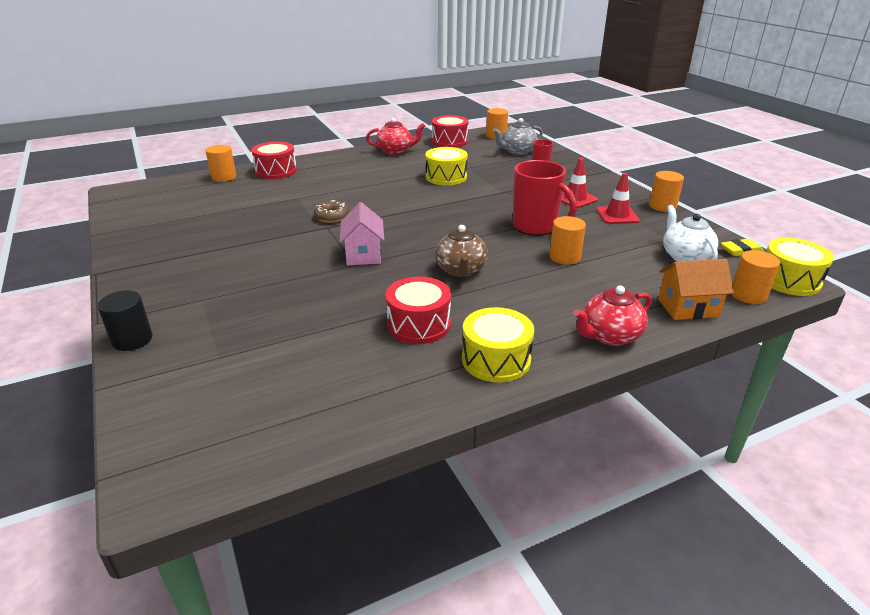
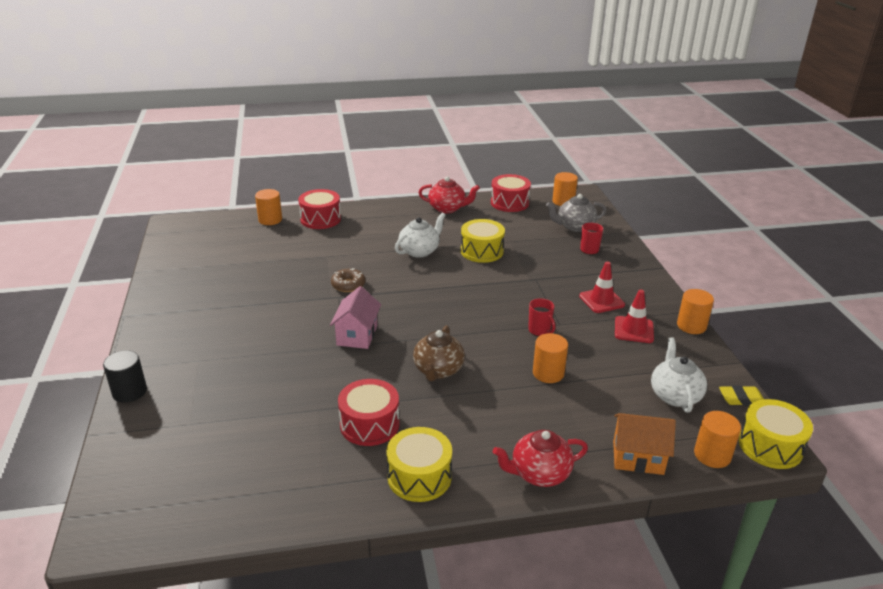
camera: 15 degrees right, 0 degrees up
(387, 183) = (420, 251): none -> white teapot
(536, 227) = (540, 330): red mug -> red mug, size x0.49

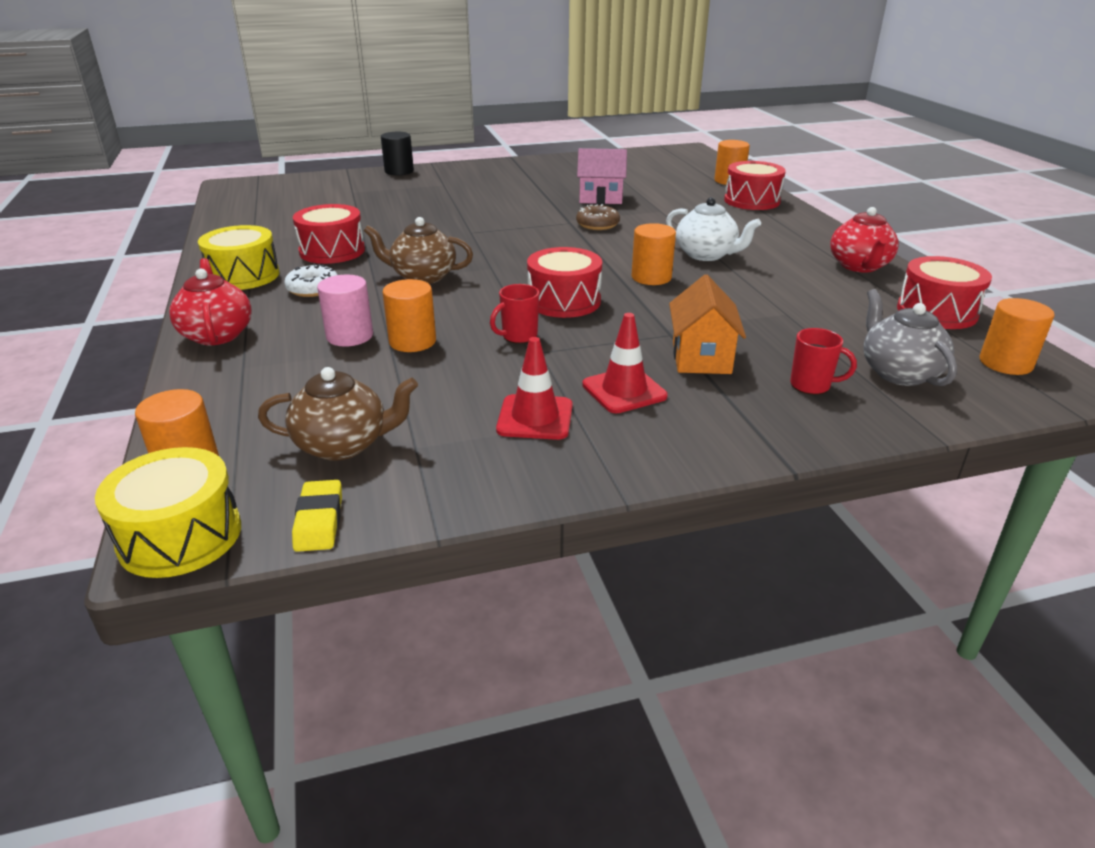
camera: 85 degrees right, 0 degrees up
(357, 335) = (491, 236): pink house -> pink house (600, 198)
(455, 428) = (313, 289): none -> white donut
(482, 251) = (735, 293): yellow drum -> none
(488, 310) = (564, 301): none -> red drum
(541, 402) = (349, 336): none -> pink cylinder
(638, 457) = (213, 401): orange house -> orange house (701, 357)
(674, 395) = (343, 445): white teapot -> brown teapot
(691, 326) = (562, 486): orange cylinder -> orange cylinder (651, 277)

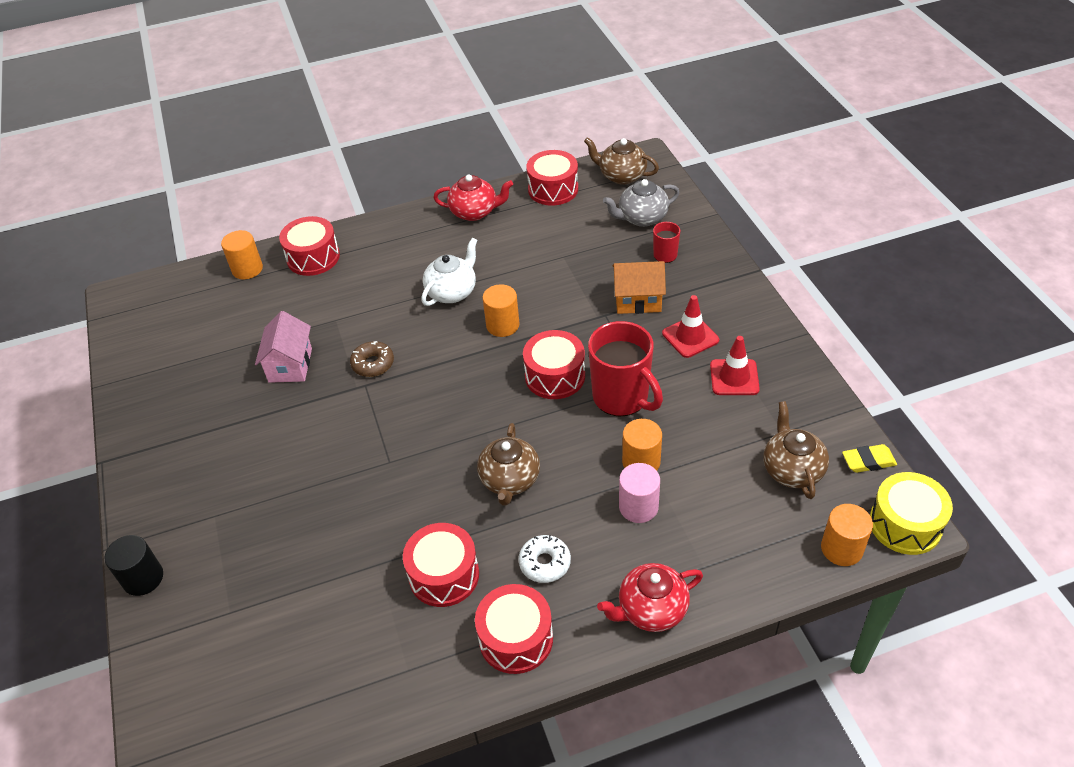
camera: 90 degrees left, 15 degrees up
(244, 276) = (516, 638): yellow drum -> red drum
(518, 336) = (622, 398): red mug -> red mug, size x2.05
(1005, 363) = (621, 176): orange cylinder -> brown teapot

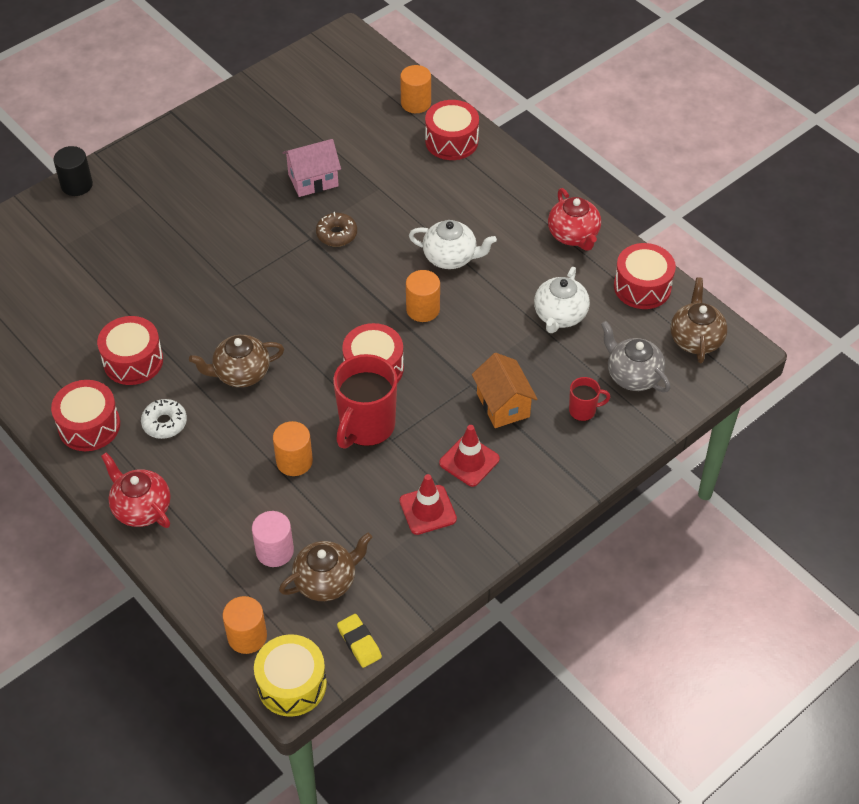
camera: 65 degrees right, 5 degrees up
(558, 242) = (560, 316): none -> white teapot
(638, 507) = (243, 472): pink cylinder -> pink cylinder (274, 551)

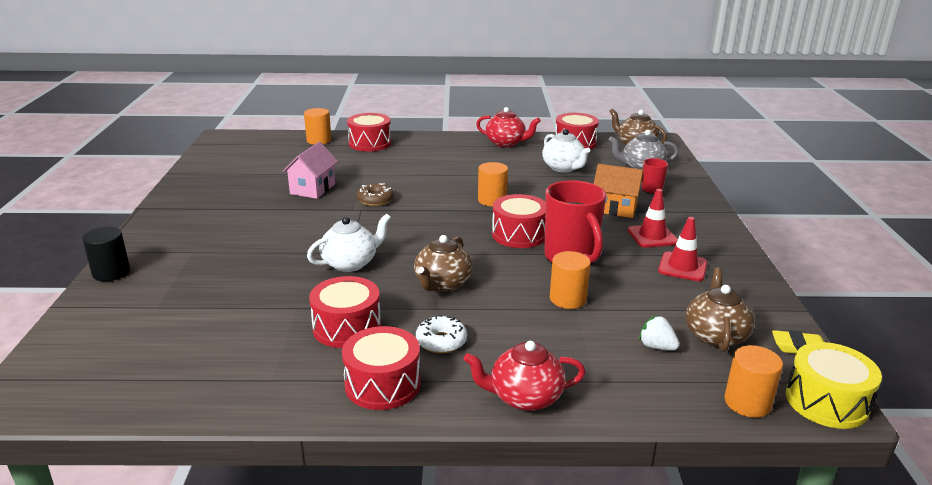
camera: 50 degrees left, 25 degrees down
(274, 551) = (656, 347): pink cylinder -> white strawberry
(451, 257) = (462, 177): white teapot -> white teapot (350, 263)

